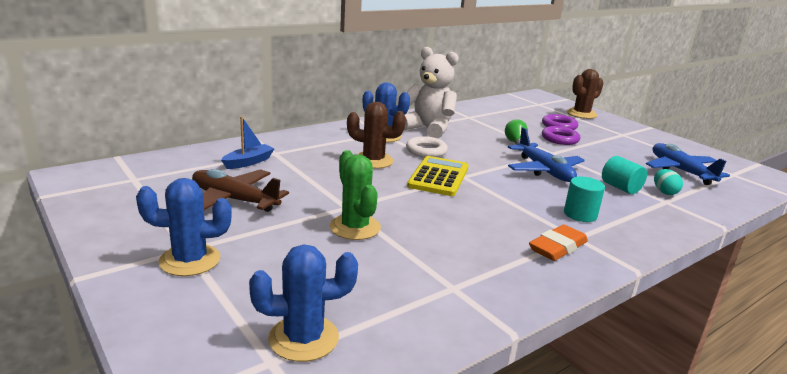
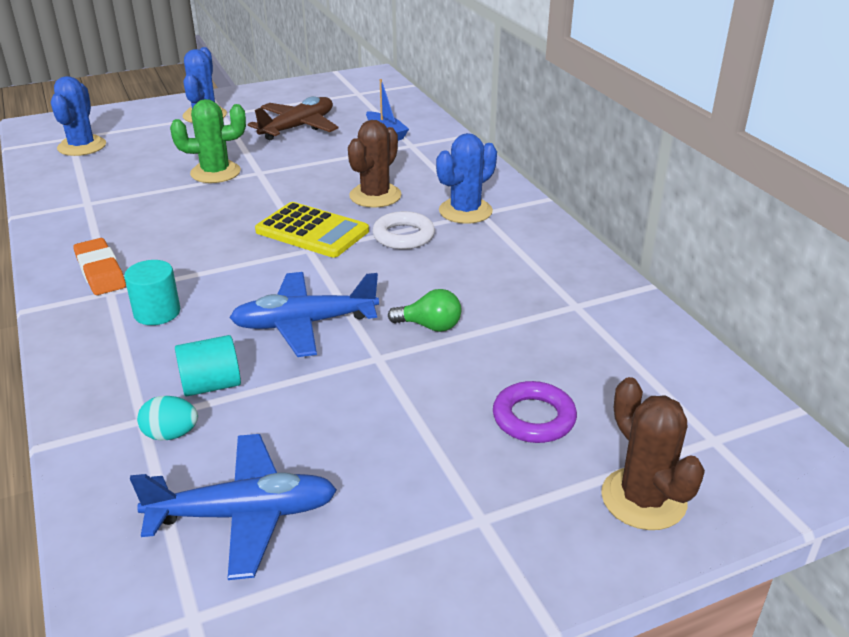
camera: 105 degrees right, 10 degrees up
(428, 129) = (499, 251): white teddy bear -> none
(560, 139) = (449, 391): purple ring -> none

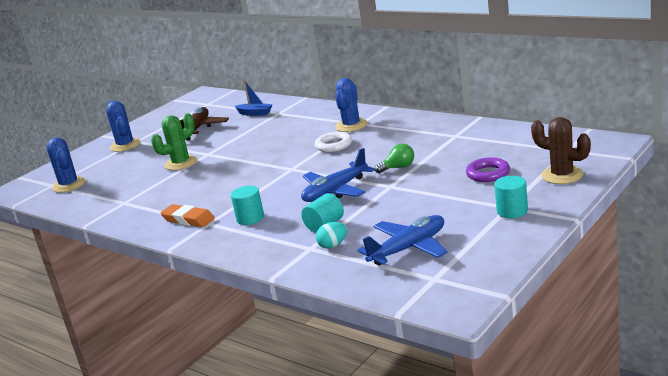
camera: 25 degrees left, 10 degrees down
(312, 231) = (281, 162): yellow calculator -> none
(375, 196) = (293, 138): brown cactus -> none
(475, 535) = (512, 211): none -> turquoise cylinder

